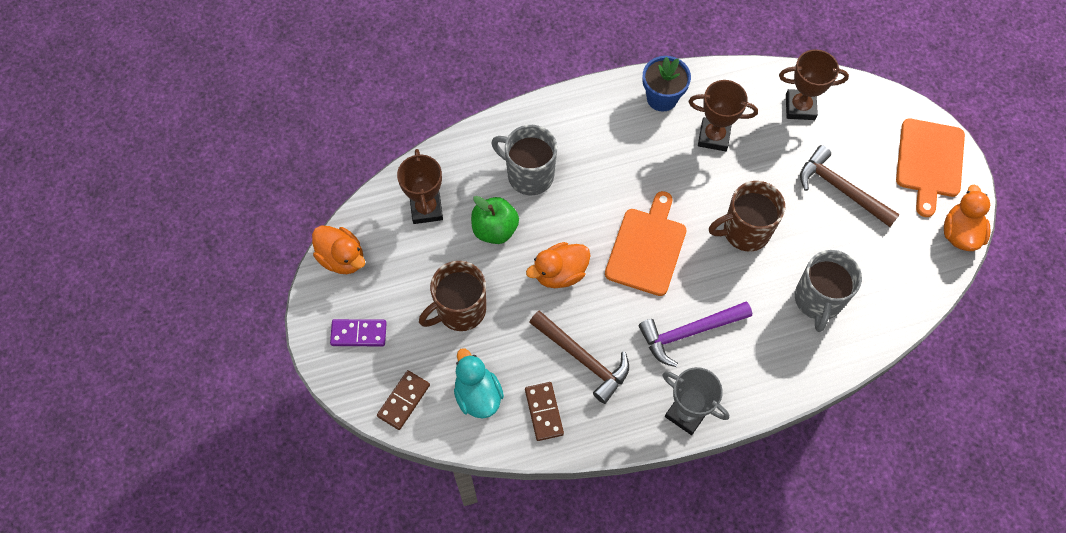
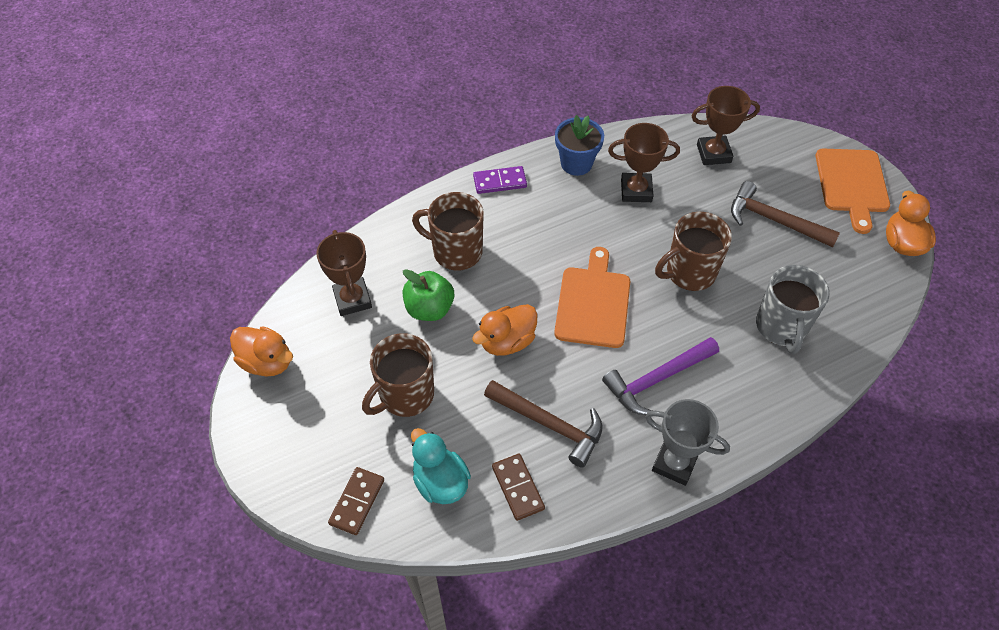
camera: 10 degrees left, 10 degrees down
(358, 334) = (295, 438): purple domino -> purple domino (500, 182)
(529, 175) = (456, 251): grey mug -> brown mug

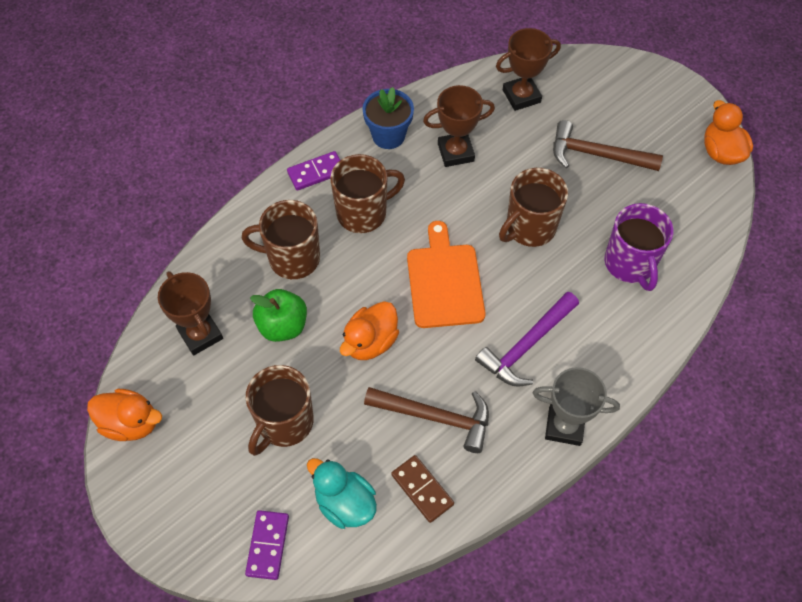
camera: 15 degrees left, 5 degrees up
(357, 502) = (267, 545): brown domino -> purple domino
(533, 226) = (363, 213): none -> brown mug
(781, 327) = (630, 264): grey mug -> purple mug
(852, 184) = (661, 100): orange cutting board -> none

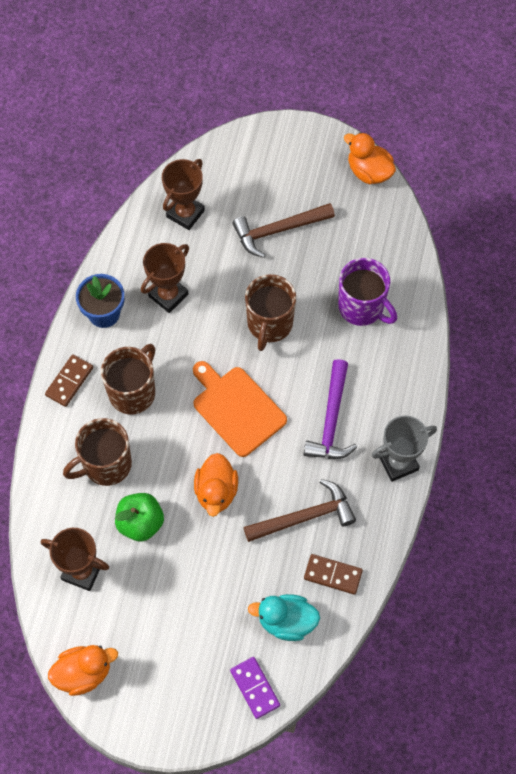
camera: 35 degrees left, 5 degrees up
(284, 423) = (199, 594): brown mug -> none
(316, 172) = (69, 381): purple domino -> brown domino

